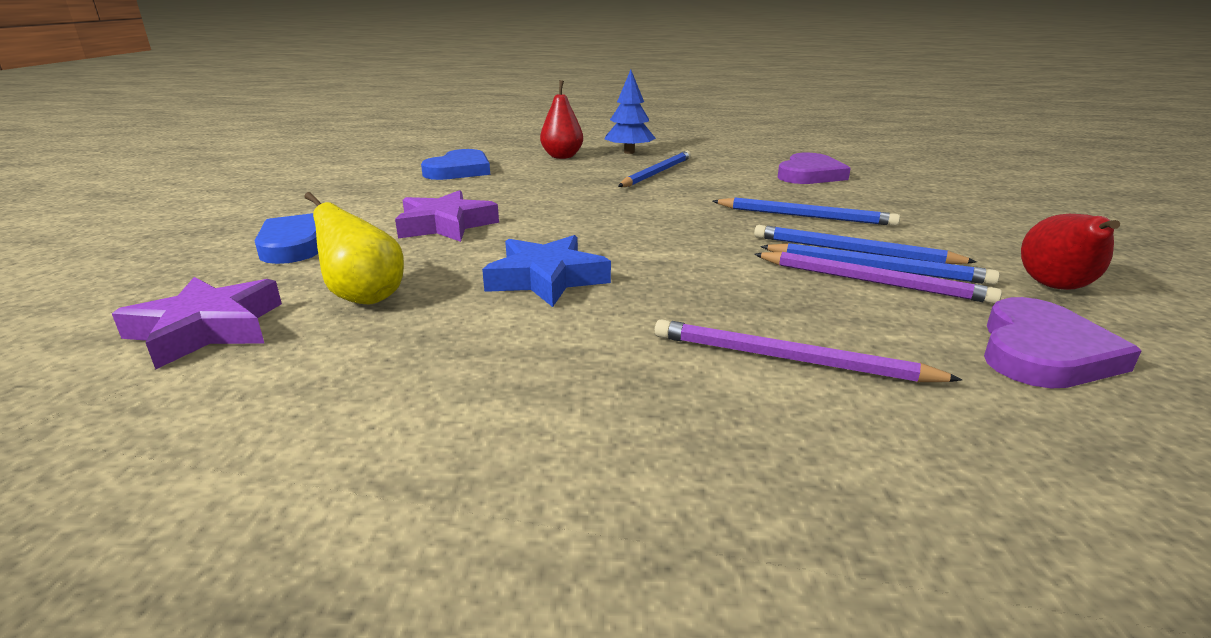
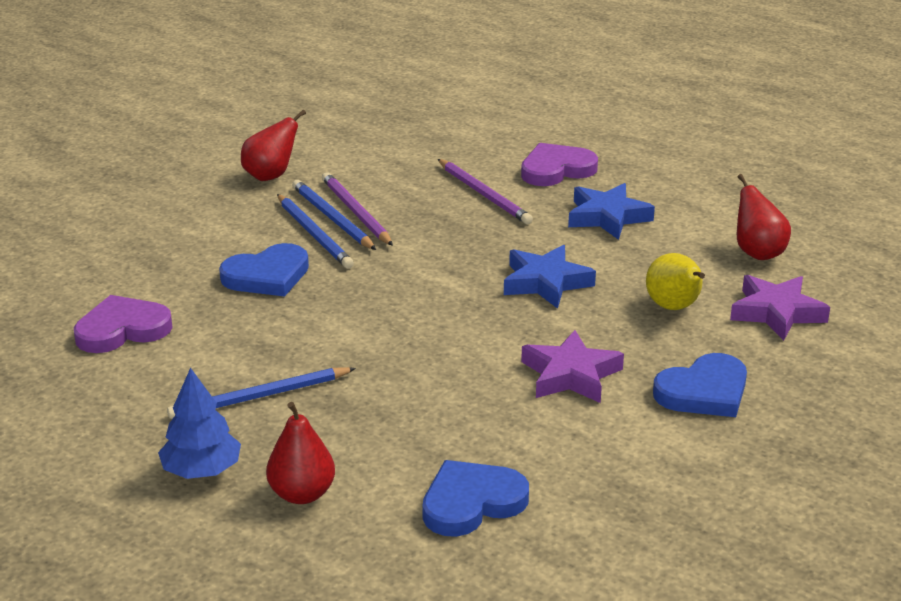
camera: 145 degrees left, 5 degrees up
(232, 416) = (757, 253): none -> red pear
(554, 390) = (607, 217): none -> blue star
(804, 216) = (267, 276): blue pencil -> blue heart
(1043, 352) = (367, 160): purple heart -> purple heart (556, 169)

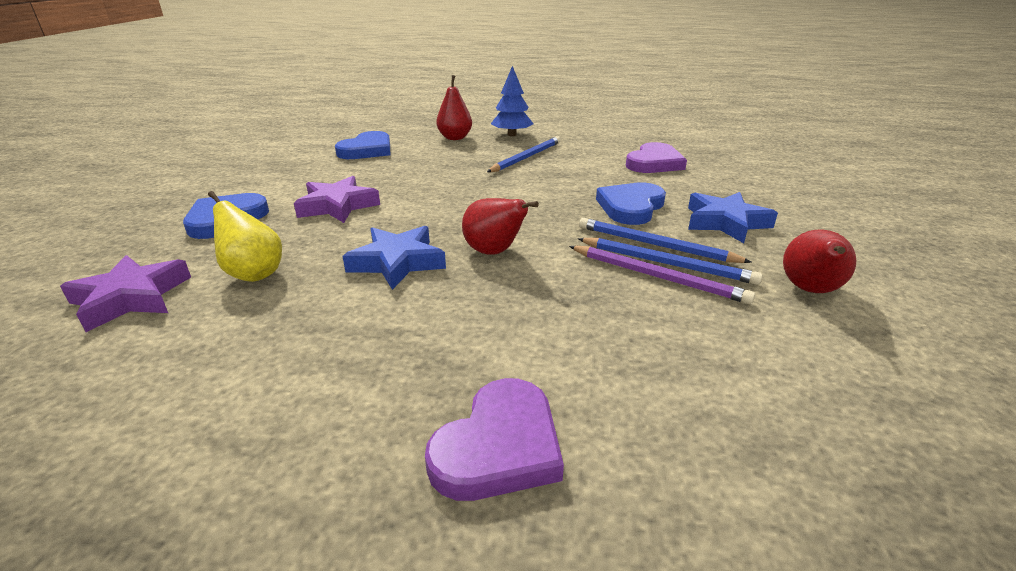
camera: 150 degrees right, 0 degrees up
(484, 194) = (557, 349): purple pencil -> none
(607, 217) = (365, 368): blue star -> blue star (725, 222)
(757, 253) = (127, 376): red pear -> red pear (494, 252)

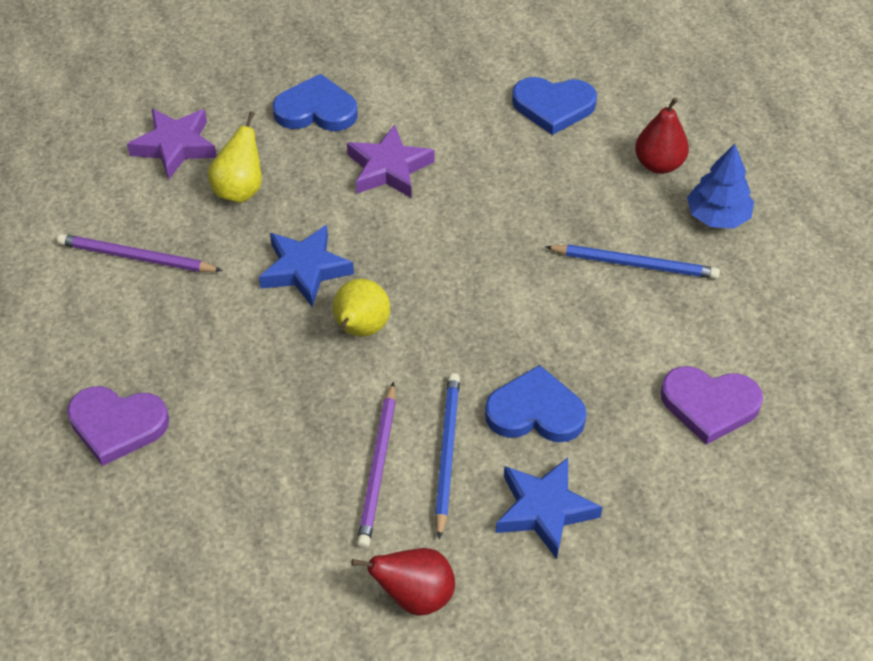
camera: 65 degrees right, 20 degrees up
(245, 362) = (137, 258): none -> purple pencil
(494, 252) = (360, 329): red pear -> yellow pear
(666, 263) = (409, 470): blue pencil -> none

